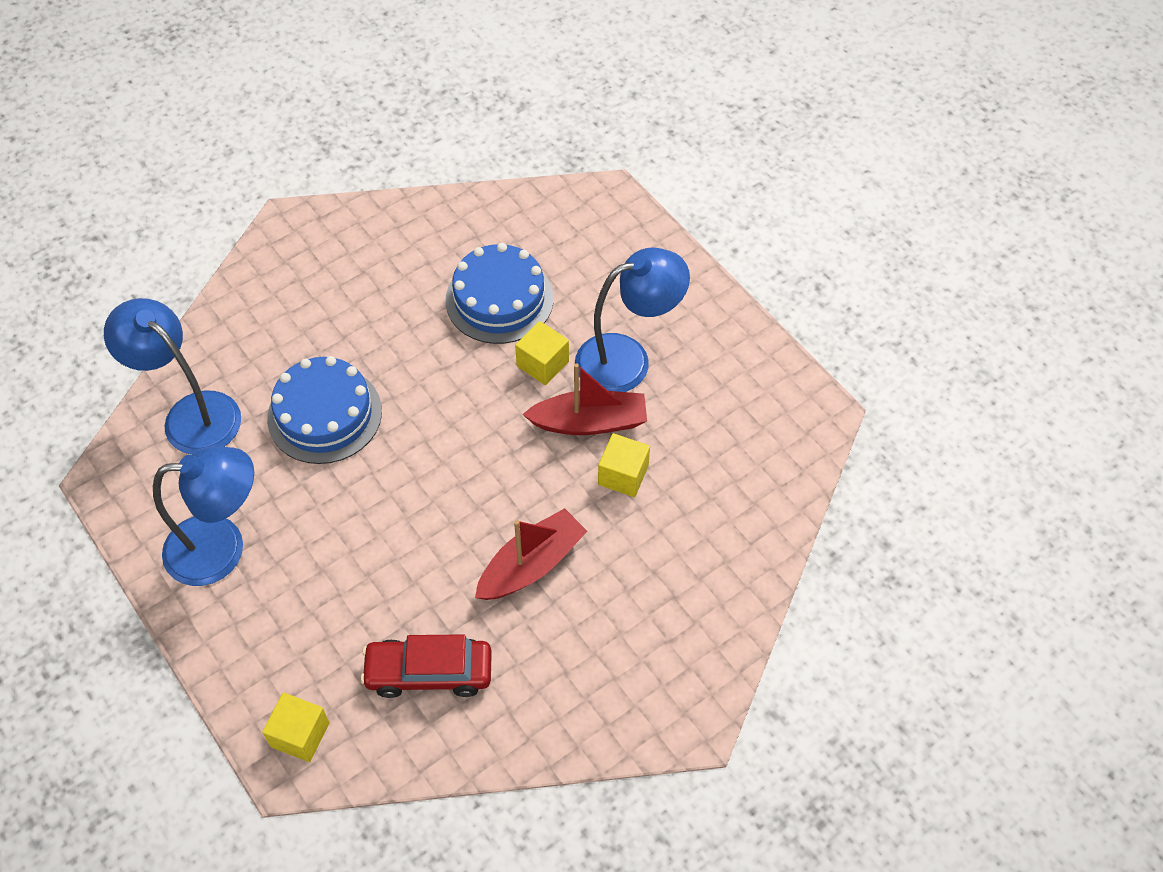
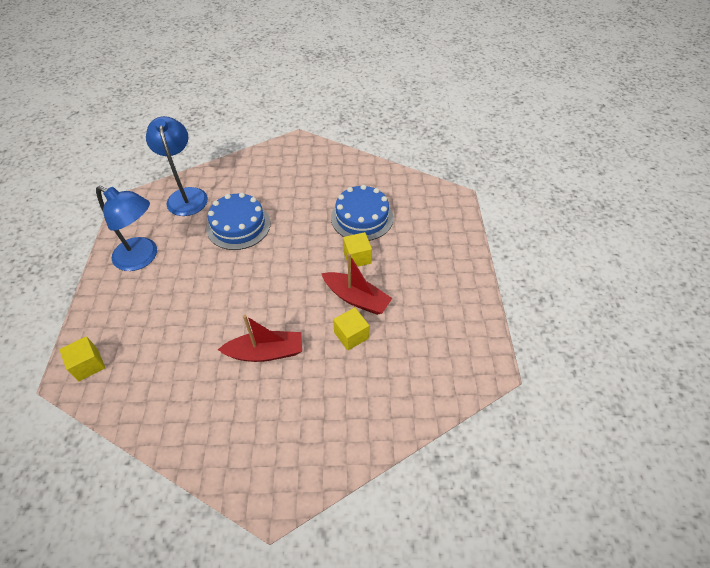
camera: 35 degrees right, 5 degrees down
(429, 672) = (169, 374): red car -> none
(627, 359) = (402, 278): blue lamp -> none

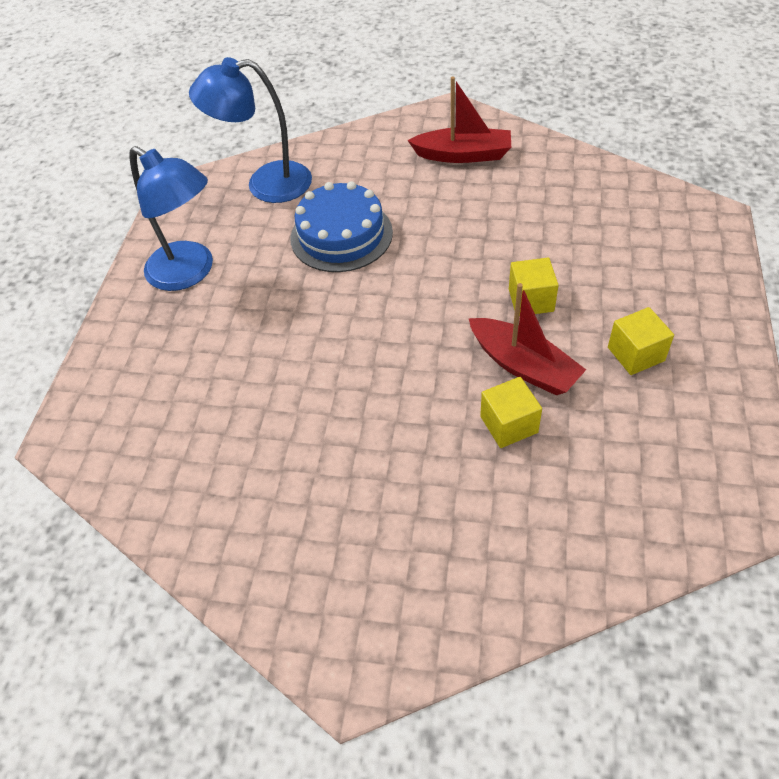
camera: 15 degrees right, 0 degrees up
(88, 365) = (93, 424): yellow cube -> yellow cube (635, 354)
(186, 195) = (266, 184): blue lamp -> blue lamp turned 90 degrees counterclockwise
(266, 352) = (365, 436): red boat -> red boat (463, 155)
(362, 217) = (545, 237): blue cake -> none

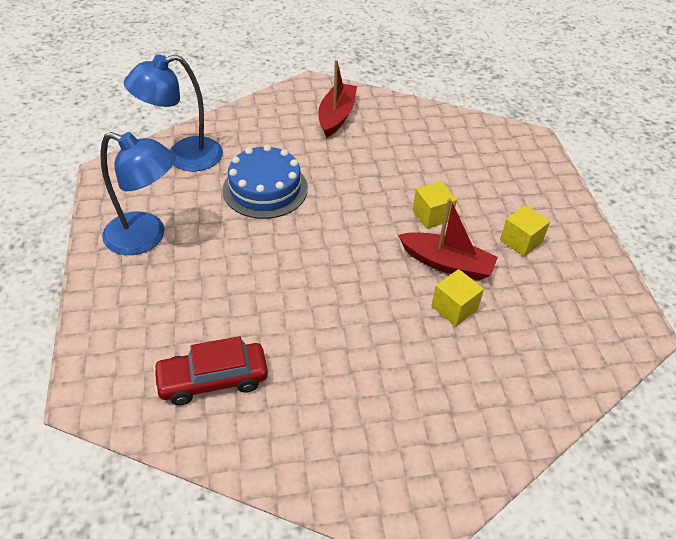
camera: 25 degrees left, 5 degrees down
(195, 450) = (213, 380): none -> red car
(463, 155) = (336, 116): red boat -> red boat turned 60 degrees counterclockwise

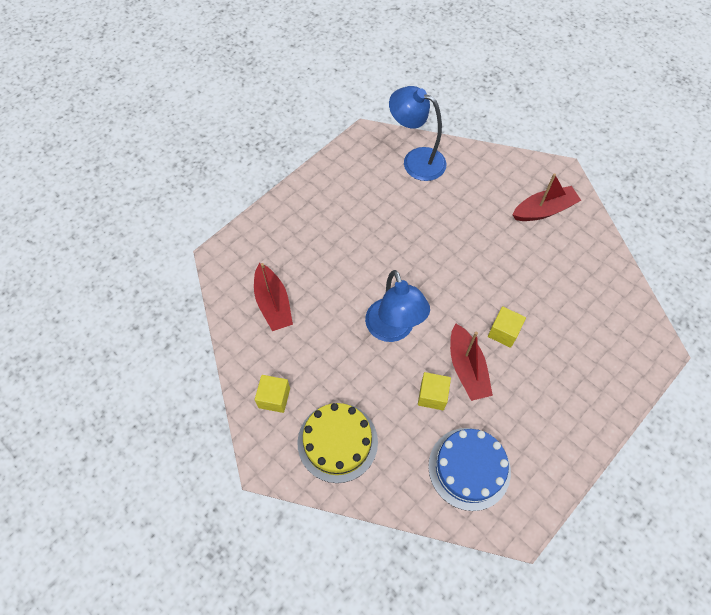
camera: 55 degrees right, 15 degrees up
(146, 237) = (337, 195): blue lamp -> blue lamp (393, 330)
(213, 380) = (273, 304): red car -> red boat
(265, 189) = (432, 222): blue cake -> blue cake (469, 468)
(443, 425) = (337, 442): none -> yellow cake
(521, 241) = (533, 403): yellow cube -> yellow cube (274, 398)

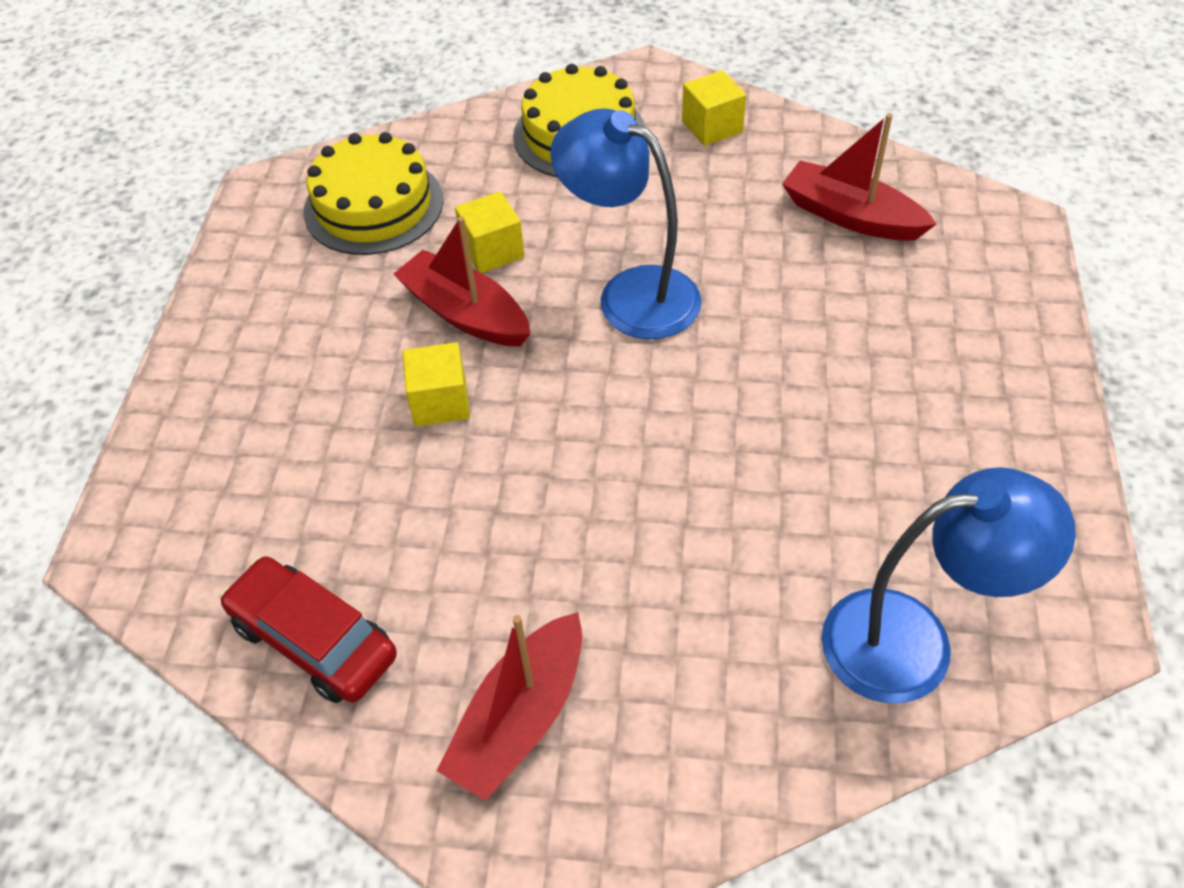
camera: 145 degrees right, 10 degrees down
(469, 468) = (373, 205): blue cake -> yellow cake
(597, 271) = (314, 640): none -> red car

